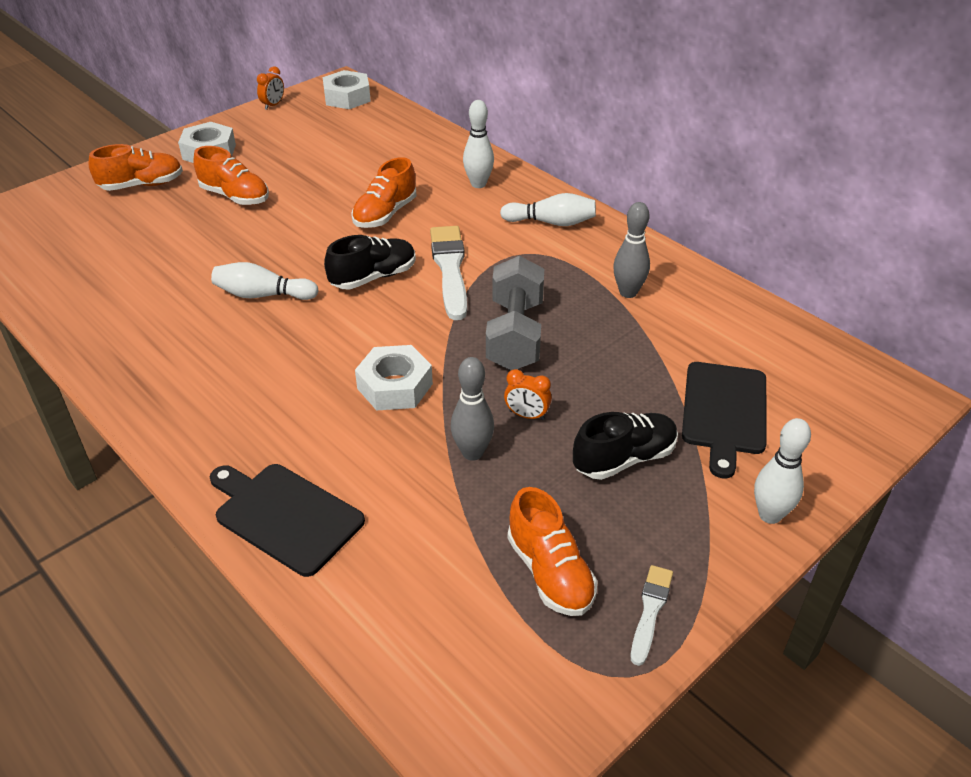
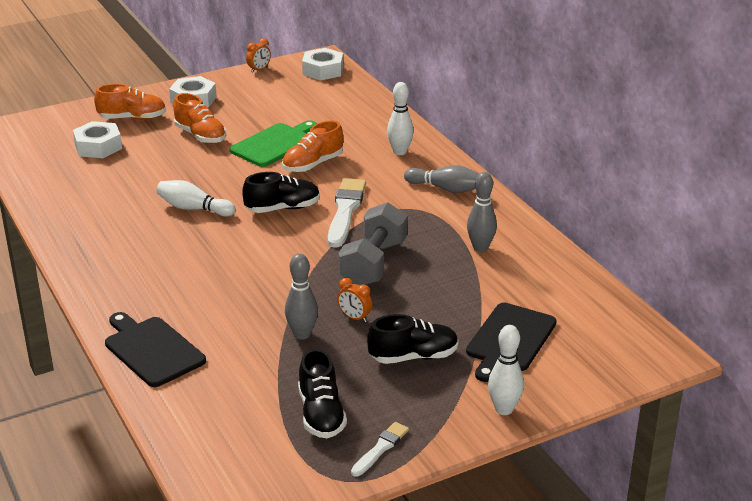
camera: 15 degrees right, 10 degrees down
(329, 194) = (275, 144): none -> green cutting board
(395, 386) = (265, 283): white nut -> white nut (98, 147)
(550, 572) = (321, 414): orange shoe -> black shoe
(551, 222) = (445, 189): white bowling pin -> grey bowling pin

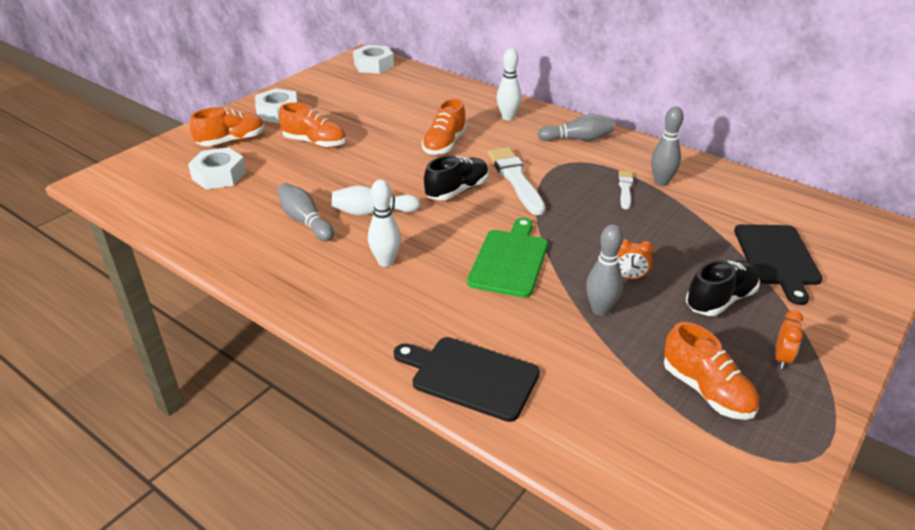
camera: 25 degrees left, 5 degrees up
(133, 202) = (305, 221): none -> grey bowling pin
(259, 70) = (316, 75): orange clock -> orange clock (781, 358)
(275, 144) = (392, 135): green cutting board -> green cutting board (510, 260)
(321, 414) = (706, 391): black shoe -> orange shoe
(373, 264) = (590, 220): grey dumbbell -> none
(380, 448) = (798, 409): white brush -> white brush (625, 189)
(504, 409) = (850, 326): white bowling pin -> white bowling pin (386, 262)

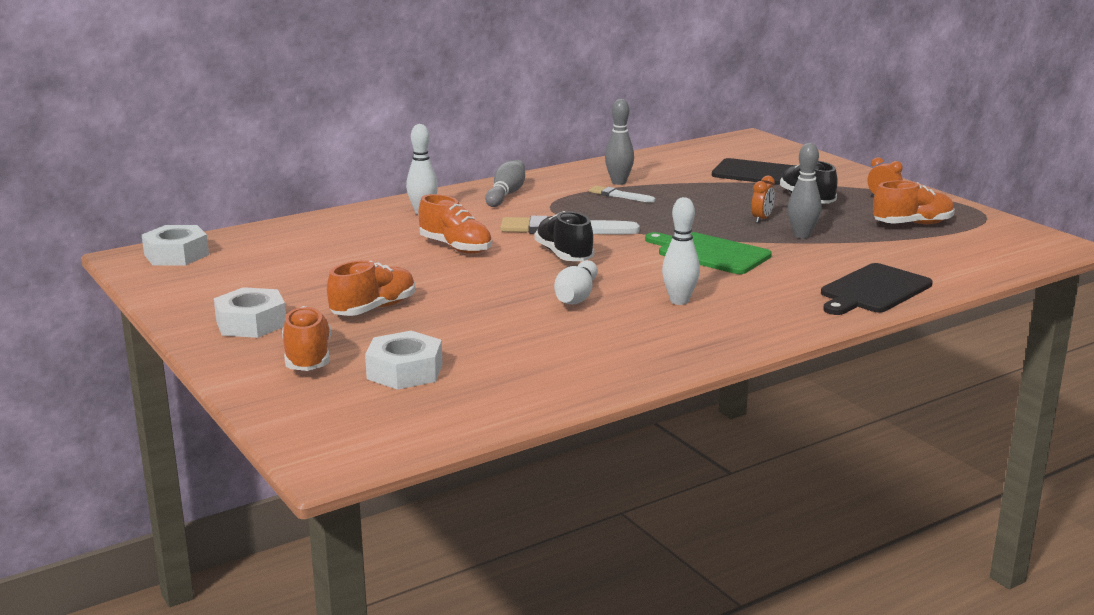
camera: 70 degrees left, 15 degrees down
(305, 221) = (569, 330): grey bowling pin -> none

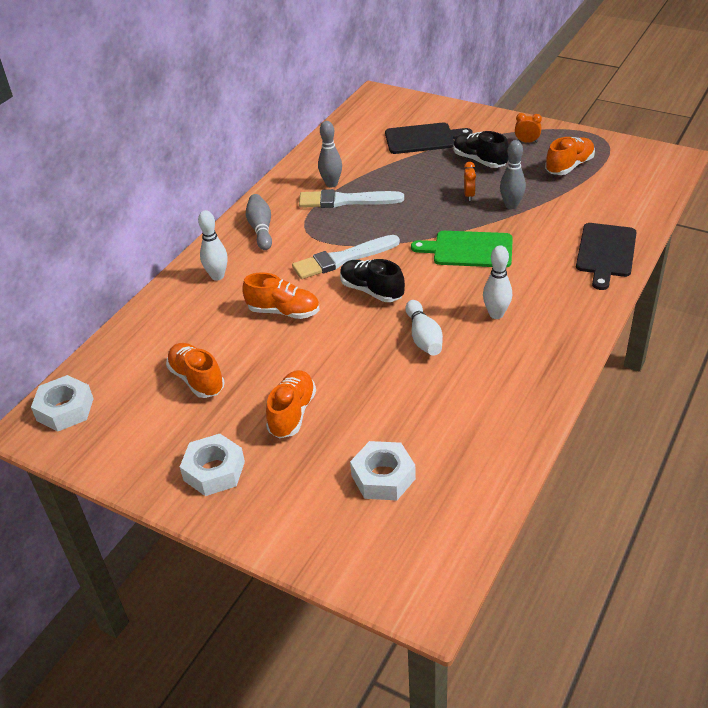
camera: 25 degrees left, 20 degrees up
(308, 358) = (298, 493): orange shoe -> orange shoe (197, 379)
(619, 195) = (346, 201): white brush -> white brush, size x1.83

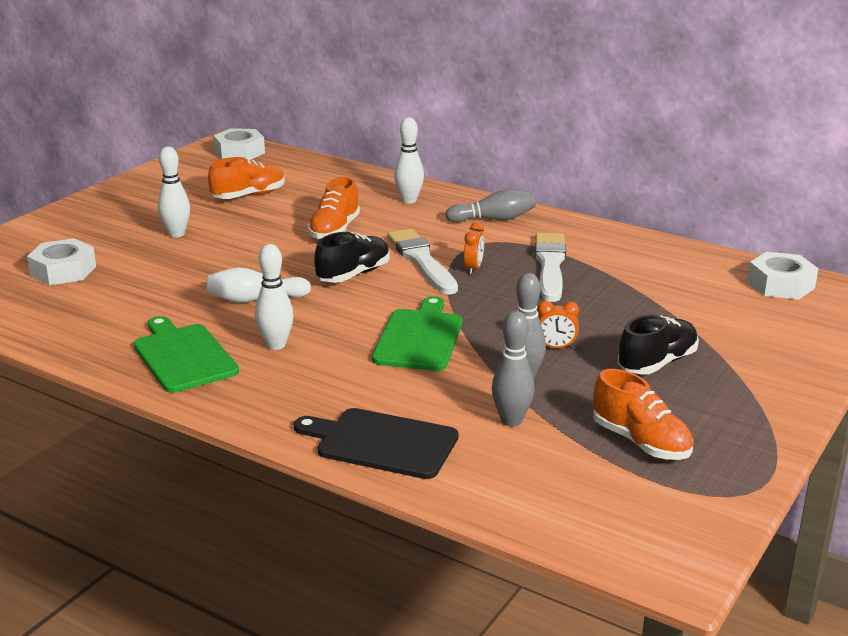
camera: 90 degrees right, 15 degrees down
(214, 471) = (126, 205): white nut -> white nut (780, 285)
(292, 413) = (176, 234): orange shoe -> white bowling pin
(331, 184) = (592, 257): grey bowling pin -> grey bowling pin (511, 420)
(423, 139) = (721, 323): black cutting board -> none
(525, 359) = (183, 356): none -> green cutting board
(527, 142) = (722, 410): orange clock -> orange clock (473, 269)

